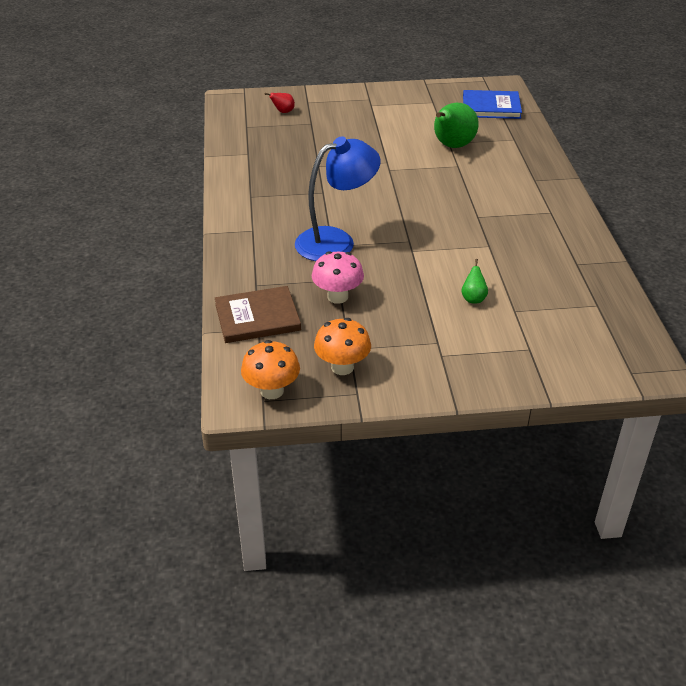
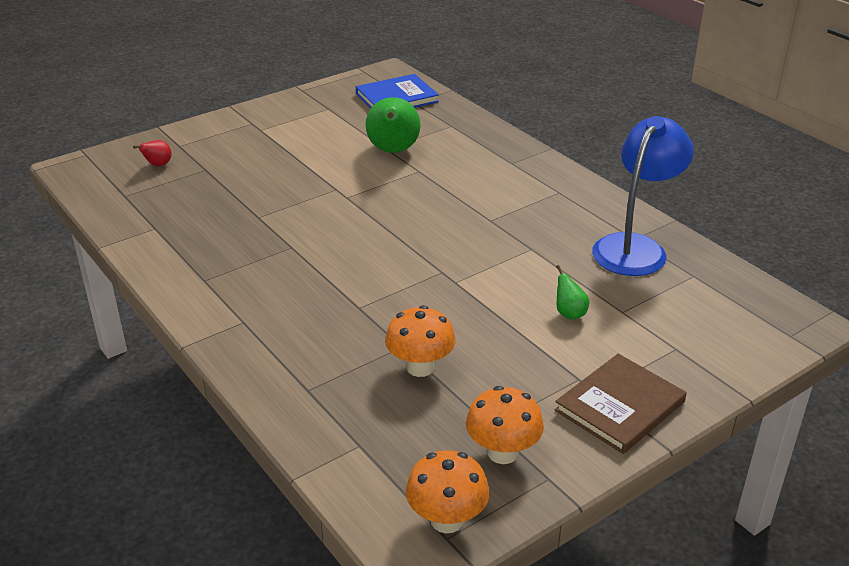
camera: 30 degrees left, 5 degrees down
(257, 317) = (345, 431): brown book -> brown book (620, 406)
(336, 241) = (359, 300): blue lamp -> blue lamp (635, 247)
(337, 297) = (420, 367): pink mushroom -> orange mushroom

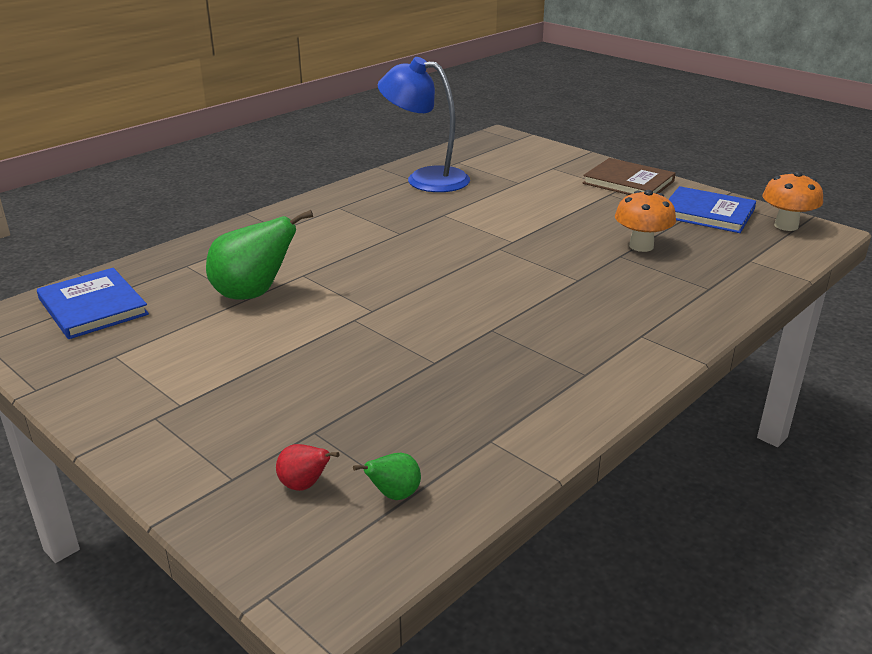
camera: 100 degrees left, 5 degrees down
(502, 452) = (707, 213): orange mushroom -> blue book
(569, 313) = (532, 198): green pear -> green pear (394, 495)

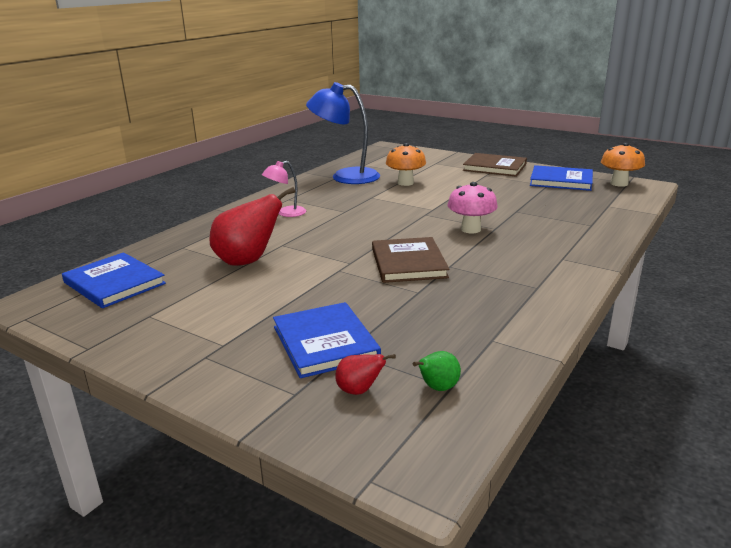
camera: 10 degrees left, 5 degrees down
(253, 294) = (248, 261): green pear -> red pear
(294, 417) = (325, 342): none -> blue book
(327, 228) = (286, 213): none -> pink lamp
(442, 319) = (408, 263): none -> brown book
(546, 278) = (471, 229): none -> pink mushroom
(641, 246) = (527, 204): orange mushroom -> orange mushroom (405, 183)

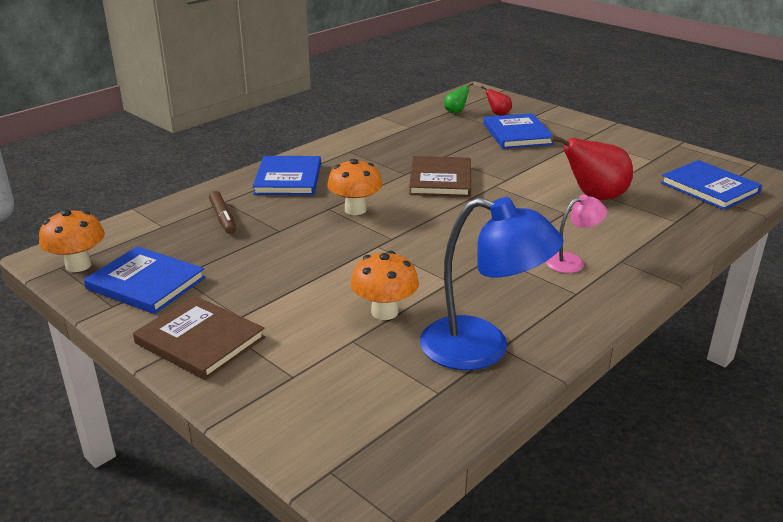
camera: 170 degrees left, 5 degrees up
(471, 229) = (355, 210): pink mushroom -> orange mushroom
(563, 248) = (288, 179): none -> blue book
(572, 214) = (223, 218): none -> brown marker

